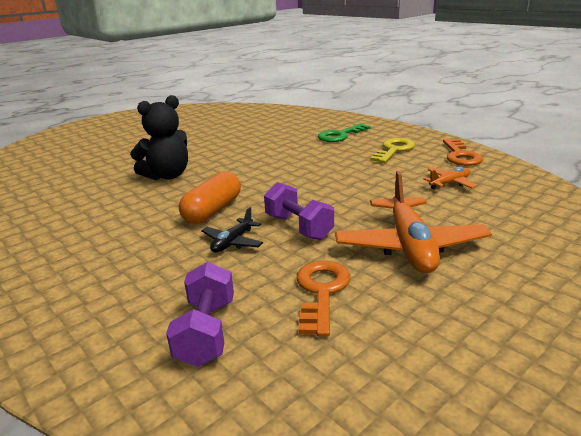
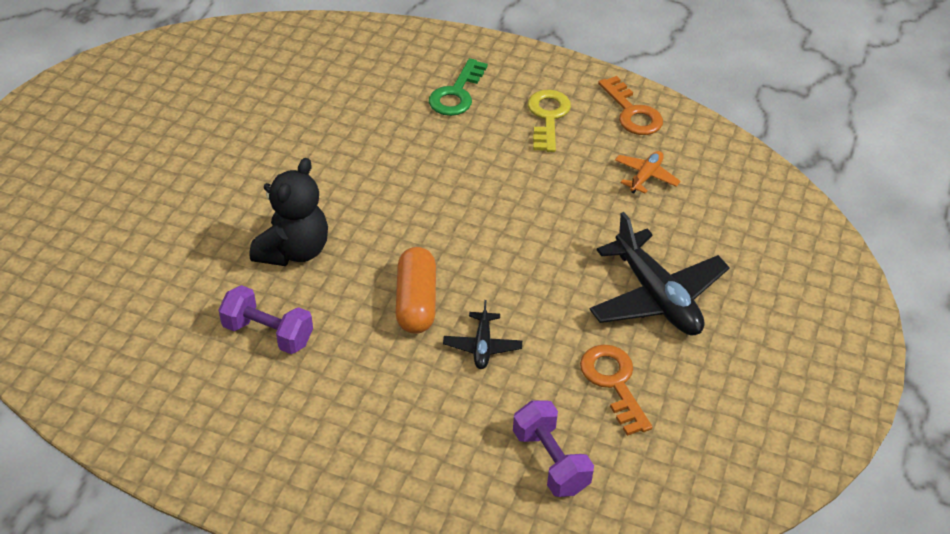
camera: 30 degrees left, 20 degrees up
(298, 227) = (533, 301): purple dumbbell -> purple dumbbell (268, 334)
(410, 246) = (656, 297): orange plane -> black plane

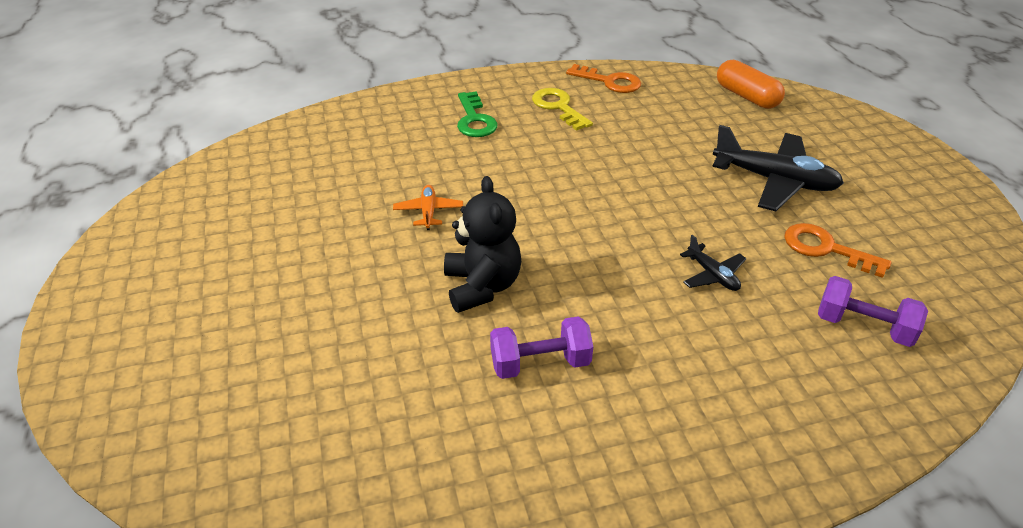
camera: 35 degrees left, 5 degrees down
(416, 302) = (626, 271): orange capsule -> orange capsule (746, 96)
(645, 176) = (668, 114): orange plane -> orange plane (428, 212)

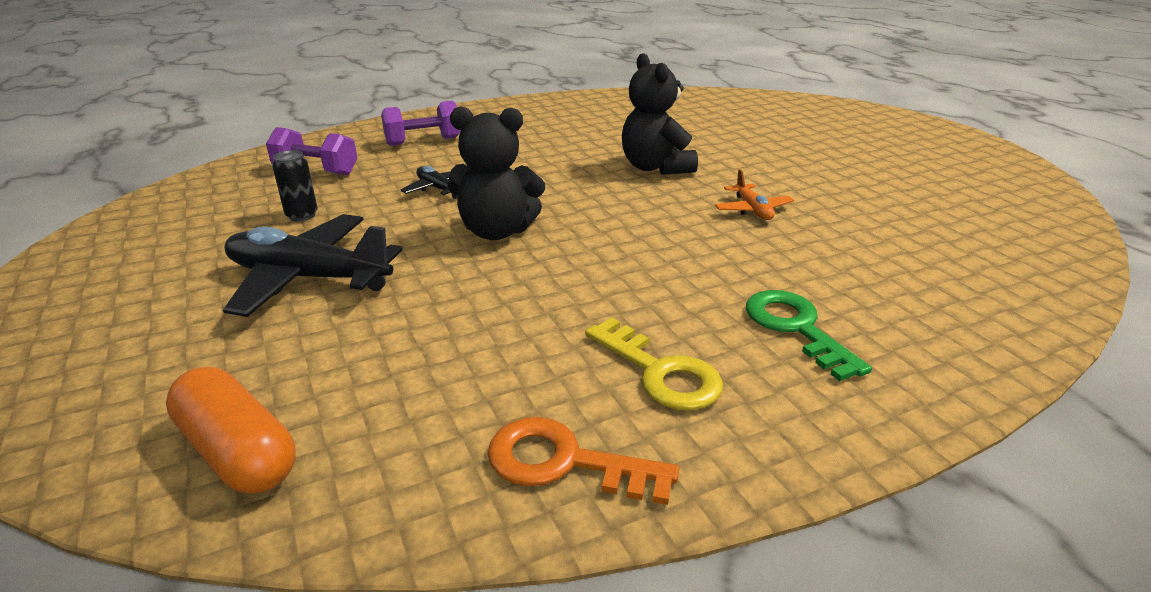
camera: 170 degrees right, 10 degrees down
(540, 363) = (588, 139): purple dumbbell -> purple dumbbell (423, 141)
(648, 210) = (496, 231): none -> black teddy bear
(825, 249) = (302, 215): orange key -> black can

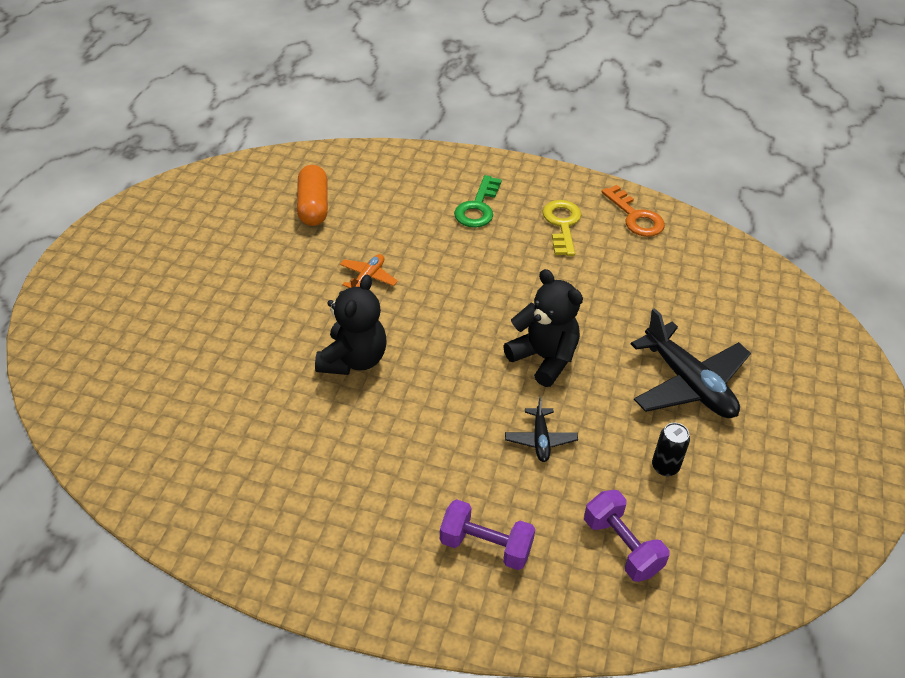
camera: 140 degrees left, 15 degrees up
(238, 451) = (756, 287): orange capsule -> orange capsule (313, 206)

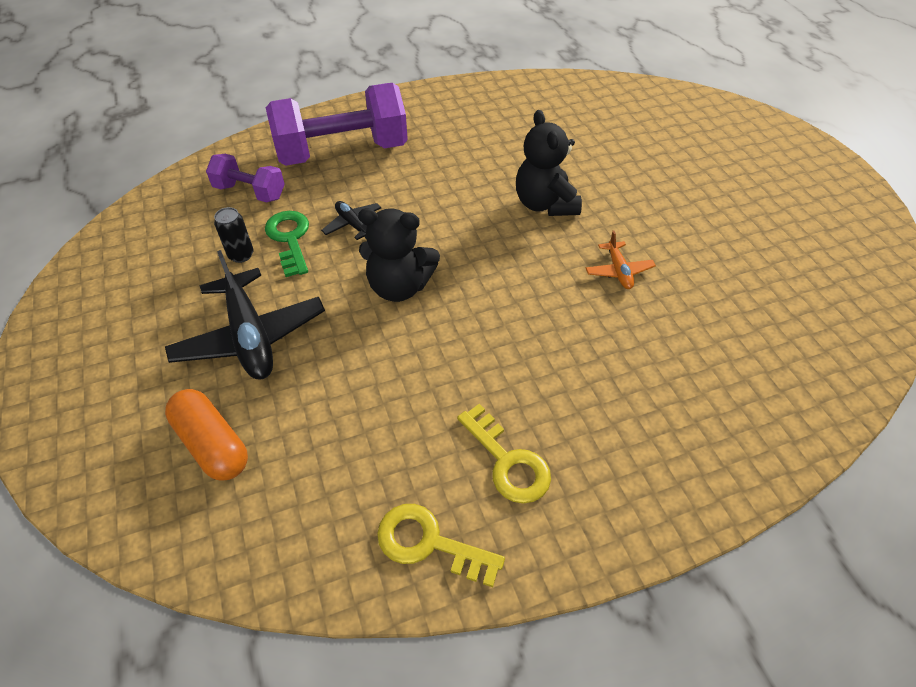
camera: 145 degrees right, 5 degrees up
(313, 206) = (763, 312): orange capsule -> orange capsule (212, 444)
(478, 207) = (620, 421): green key -> green key (289, 239)
(485, 546) = (342, 152): purple dumbbell -> purple dumbbell, size x1.93
(635, 217) = (428, 543): orange key -> yellow key
(688, 383) = (250, 336): black plane -> black plane turned 135 degrees counterclockwise

